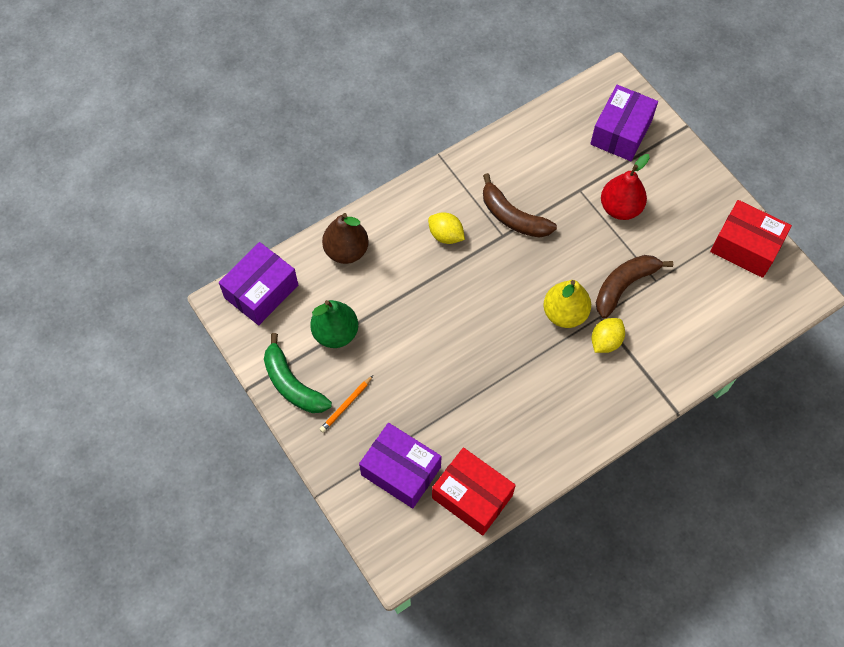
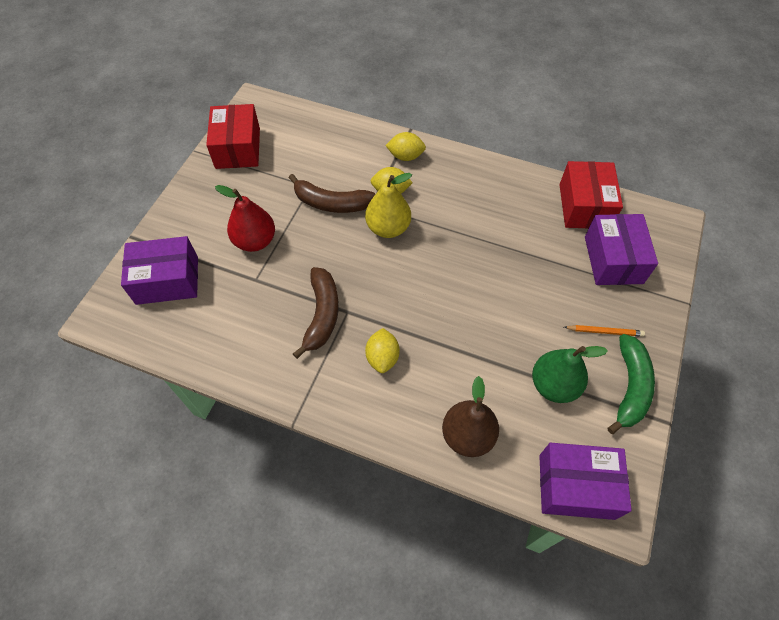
camera: 125 degrees left, 5 degrees down
(641, 382) = (405, 156): none -> yellow lemon

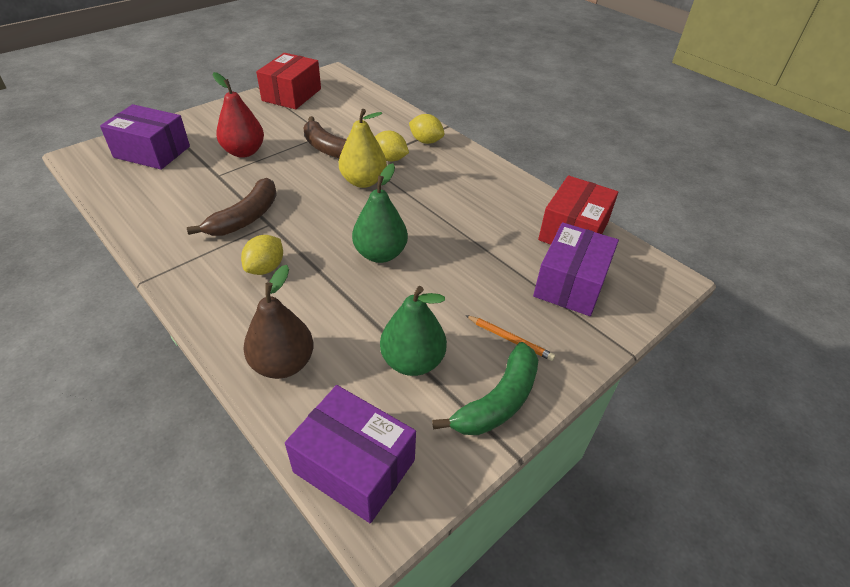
camera: 25 degrees right, 15 degrees down
(460, 299) = (380, 254): none -> green pear

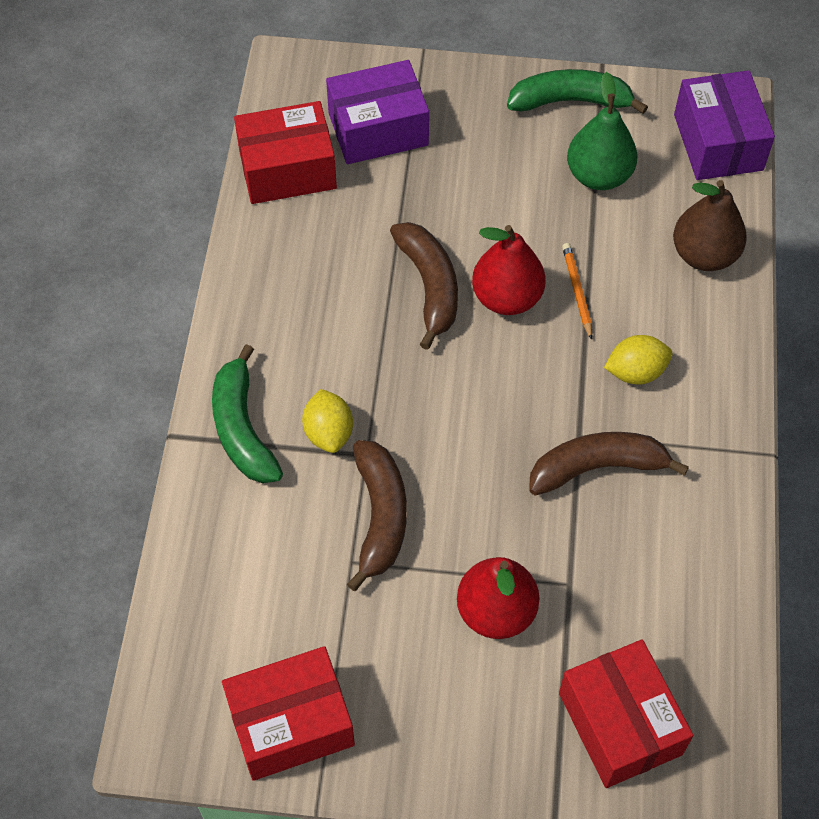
camera: 130 degrees left, 15 degrees up
(152, 152) = (620, 723): purple box -> red box
(363, 181) = (407, 418): yellow pear -> none
(380, 254) = (507, 298): green pear -> red pear
(426, 141) = (242, 428): yellow lemon -> green banana
(426, 232) = (429, 286): none -> brown banana
(510, 339) = (500, 130): orange pencil -> orange pencil (577, 291)

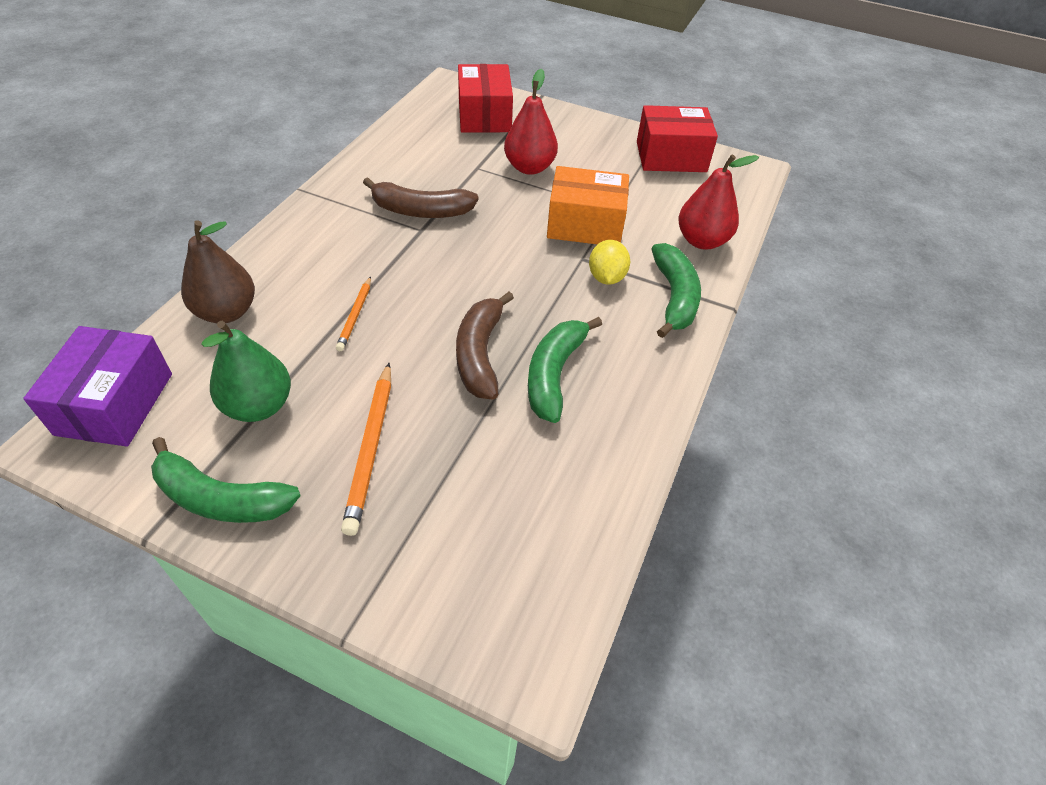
camera: 165 degrees left, 10 degrees down
(287, 169) = (578, 513): red box -> none
(348, 287) = (554, 374): none -> green banana
(378, 129) = (457, 532): purple box -> none
(380, 517) = (585, 224): brown banana -> orange box
(480, 169) = (370, 449): none -> orange pencil
(507, 298) = (418, 327): red pear -> red pear (702, 241)
(635, 372) = (352, 252): yellow lemon -> none

